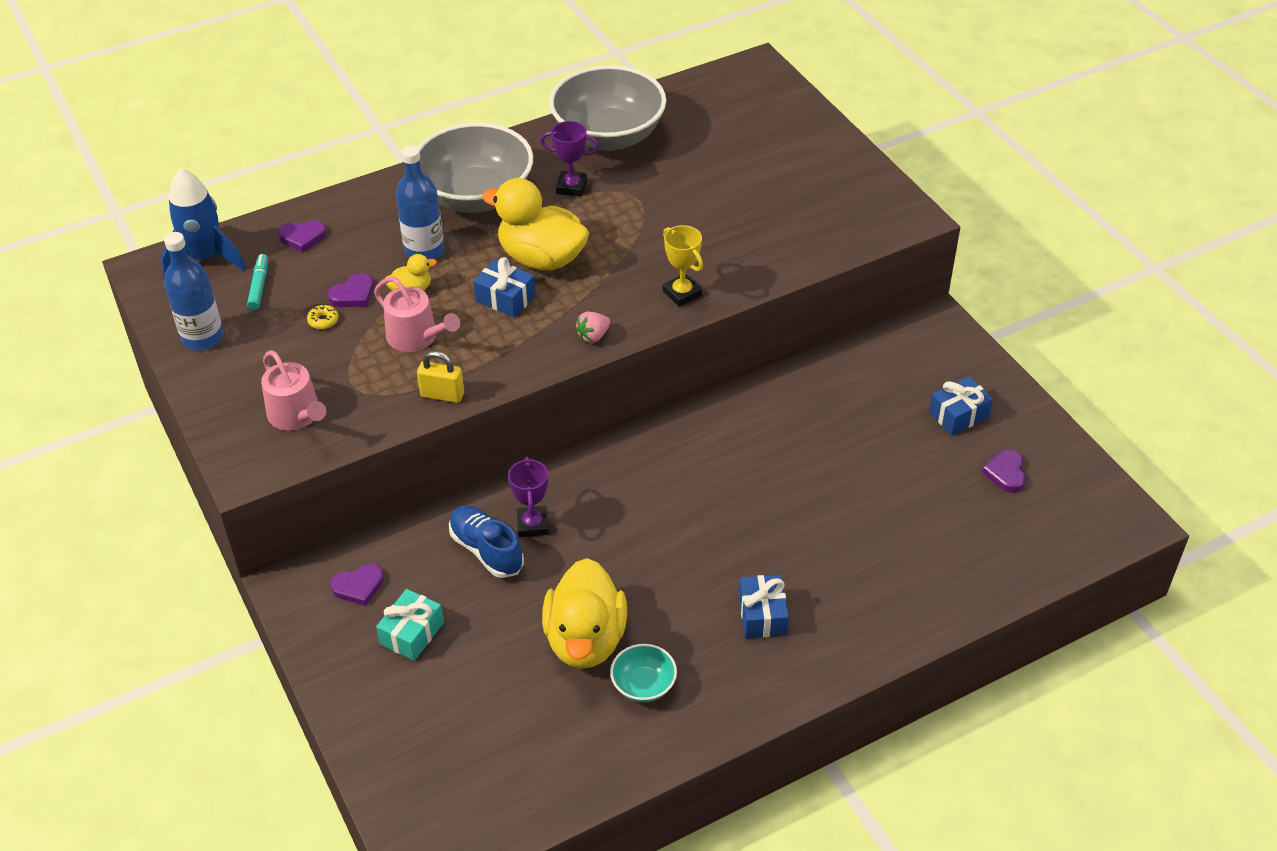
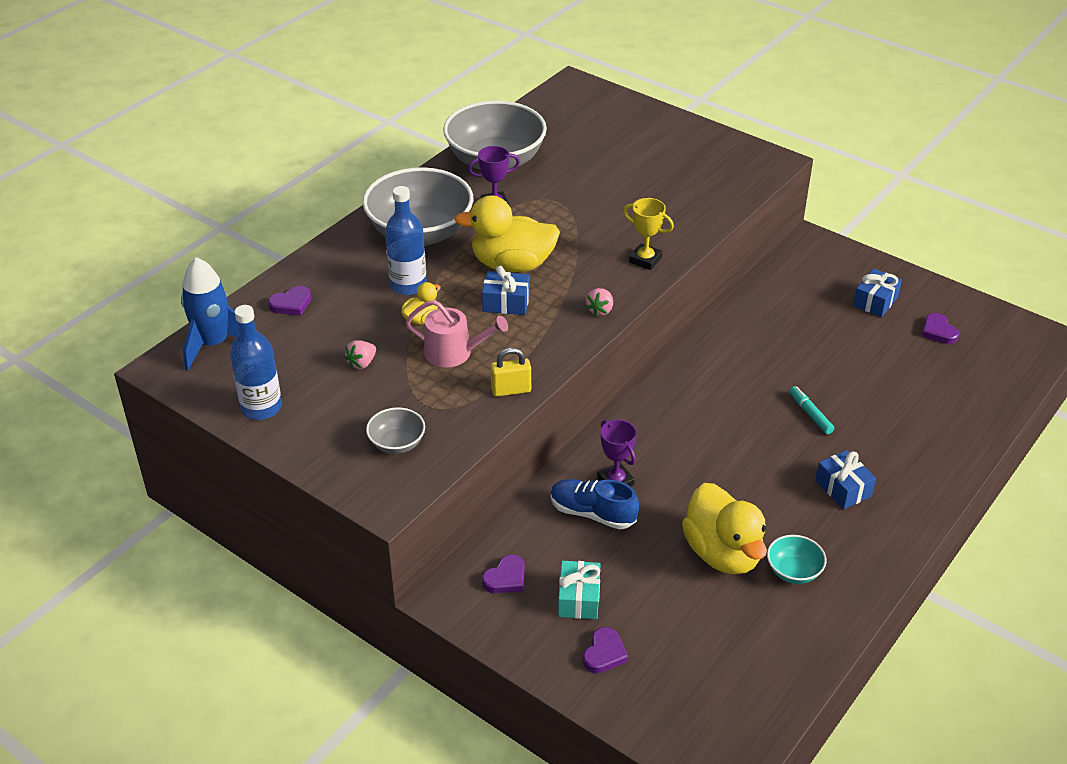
camera: 25 degrees left, 5 degrees down
(259, 286) = (282, 353): turquoise marker -> turquoise marker (810, 414)
(297, 415) = (397, 444): pink watering can -> grey bowl
(323, 321) = (362, 363): yellow donut -> pink strawberry
(353, 294) = (372, 336): purple heart -> purple heart (604, 653)

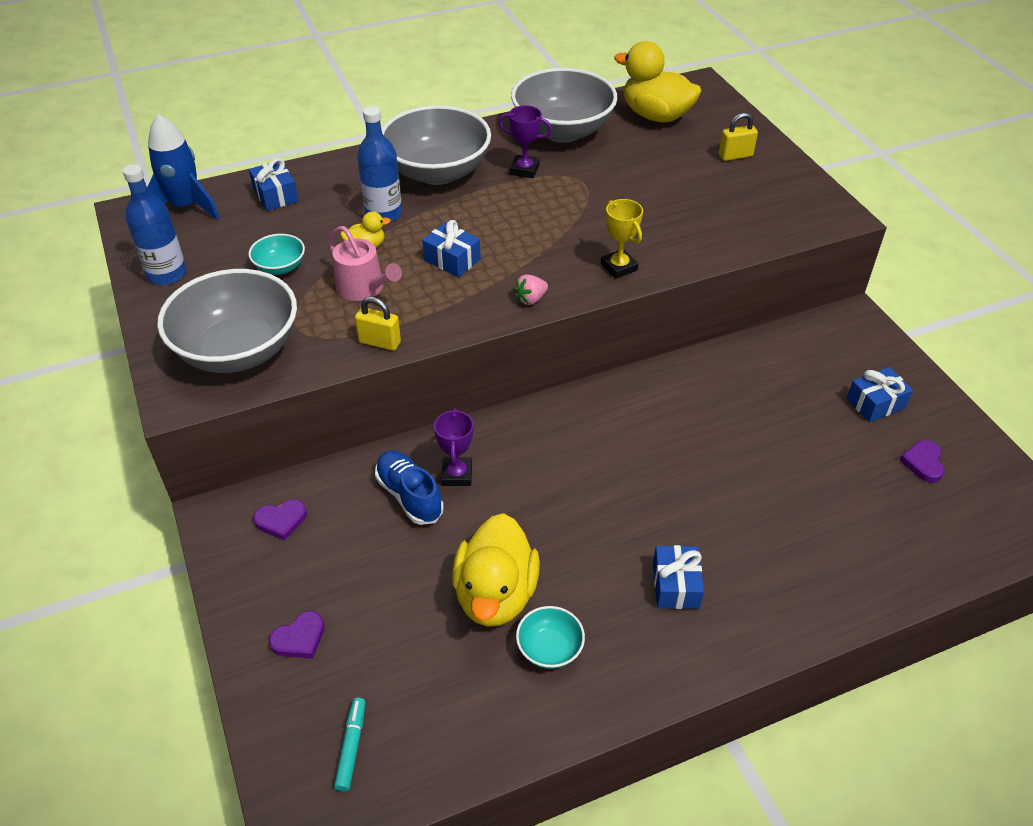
camera: 30 degrees right, 5 degrees up
(291, 304) = (275, 195): purple heart -> blue gift
(362, 363) = (280, 267): pink strawberry -> turquoise bowl
(397, 444) = (238, 350): grey bowl -> grey bowl, size x2.21
(512, 265) = (490, 228): yellow duck -> yellow duck (656, 116)
(579, 598) = (325, 572): turquoise gift -> none
(655, 137) = (735, 156): none -> yellow padlock
(810, 414) = (706, 491): turquoise marker -> turquoise marker (351, 747)

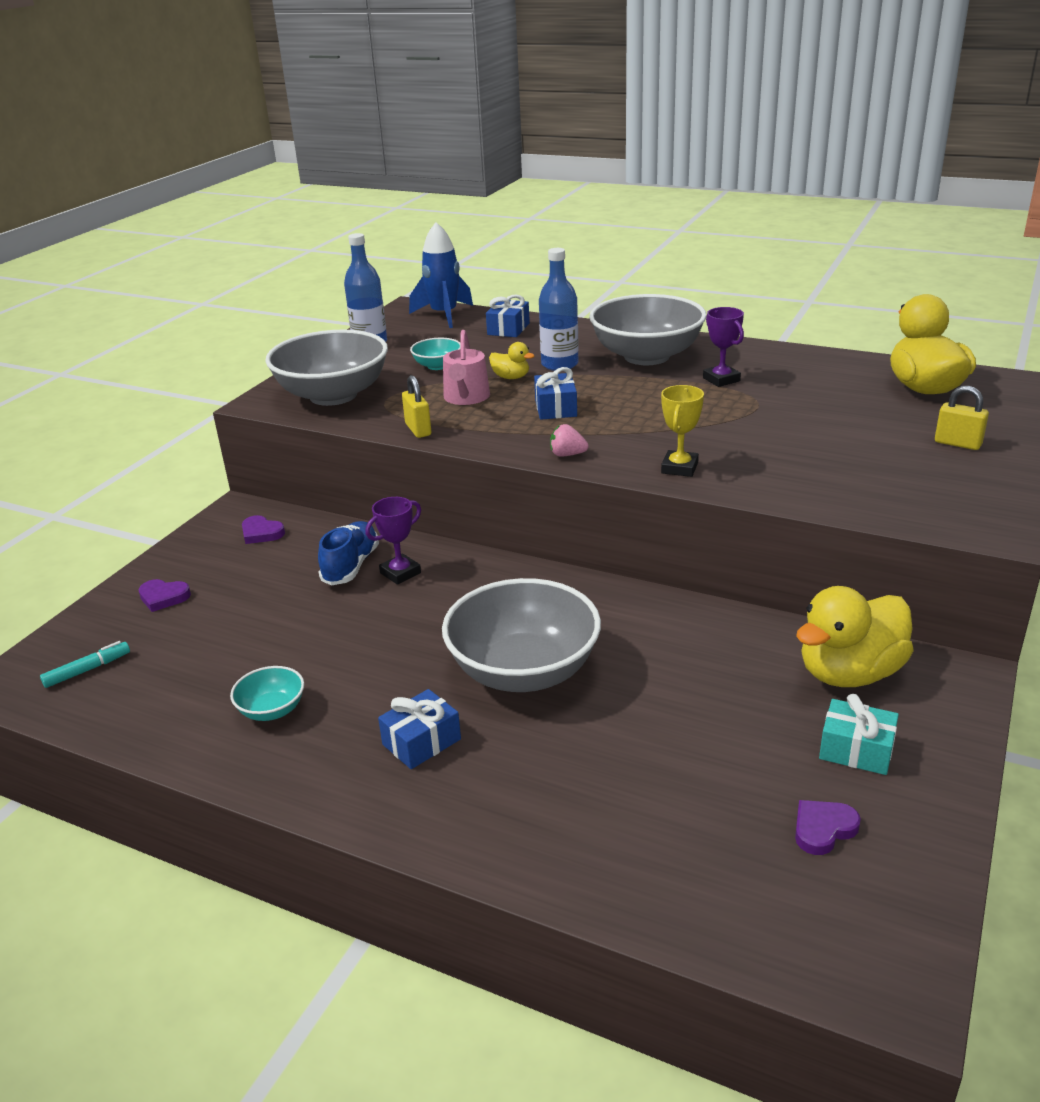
camera: 50 degrees right, 15 degrees down
(495, 594) = (299, 655): yellow duck -> yellow duck (849, 673)
(562, 131) = (806, 368): grey bowl -> grey bowl (524, 671)
(875, 403) = (856, 750): blue gift -> turquoise gift

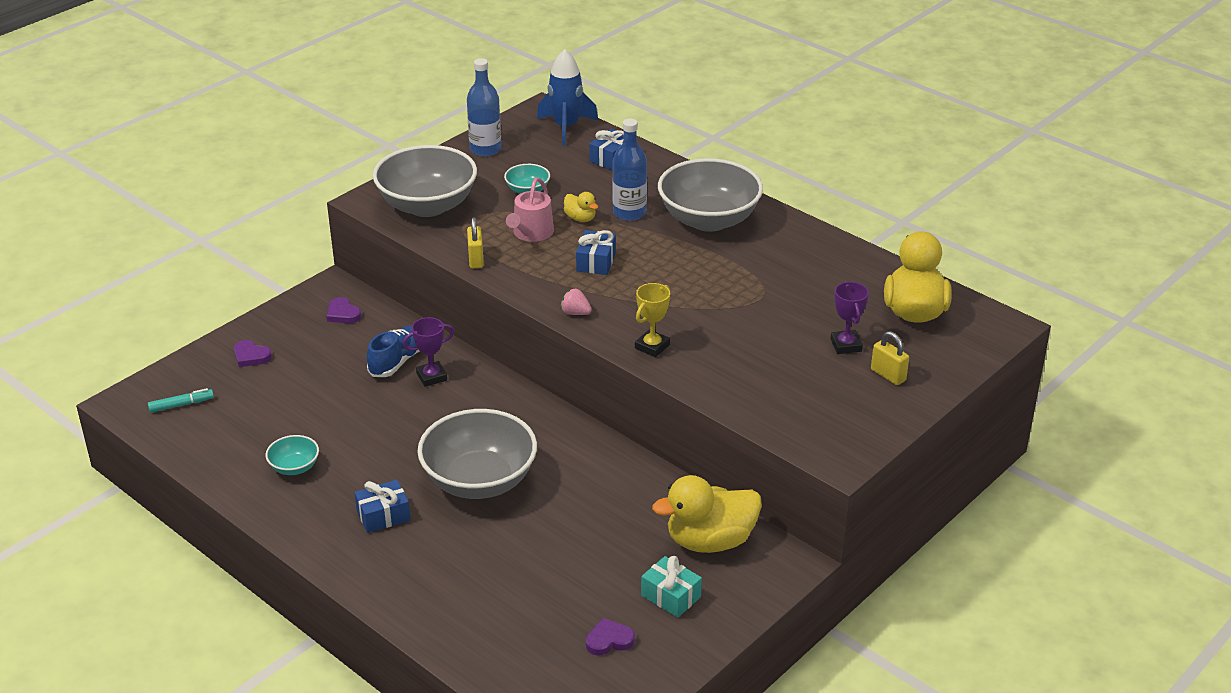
camera: 15 degrees right, 5 degrees up
(721, 379) = (752, 262): purple trophy -> purple trophy (846, 345)

